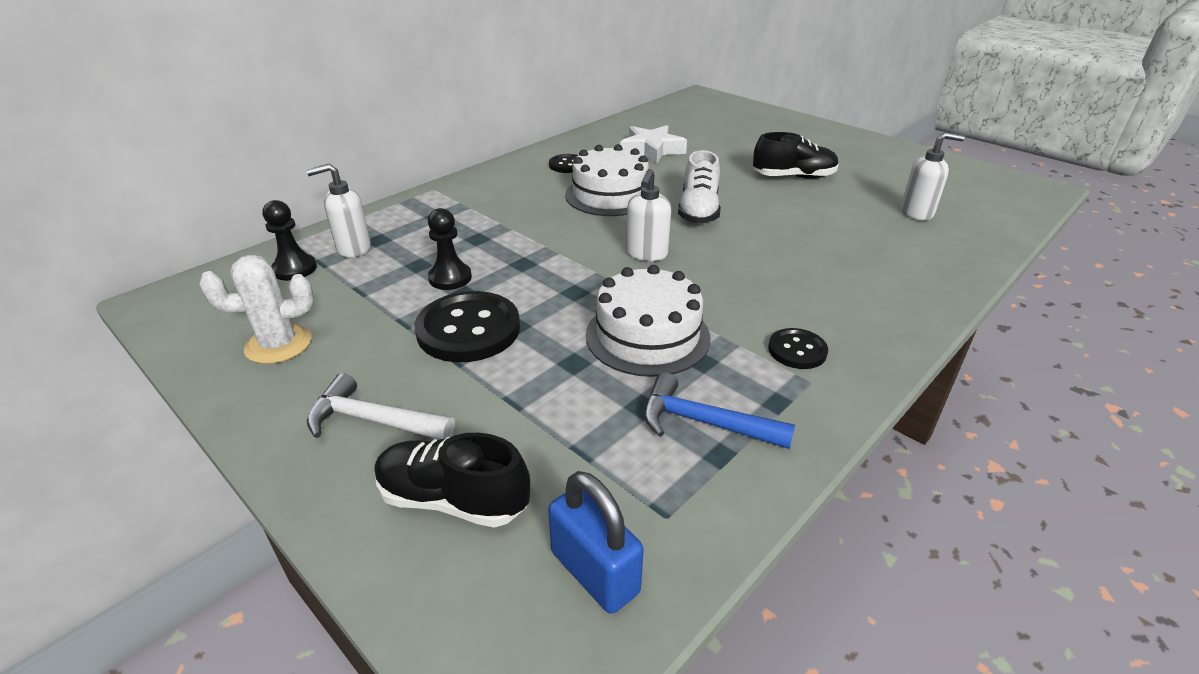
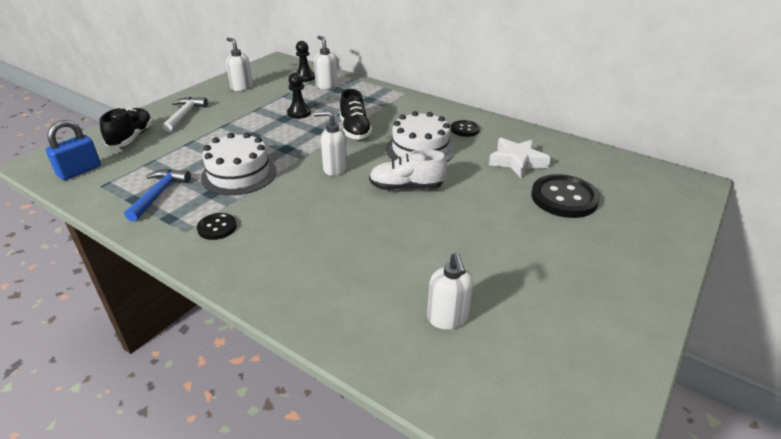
camera: 80 degrees right, 0 degrees up
(278, 344) = (241, 87): white cactus -> white soap dispenser
(468, 329) = (249, 124): black button -> black button (564, 198)
(793, 177) = (499, 238): black shoe -> black shoe (355, 130)

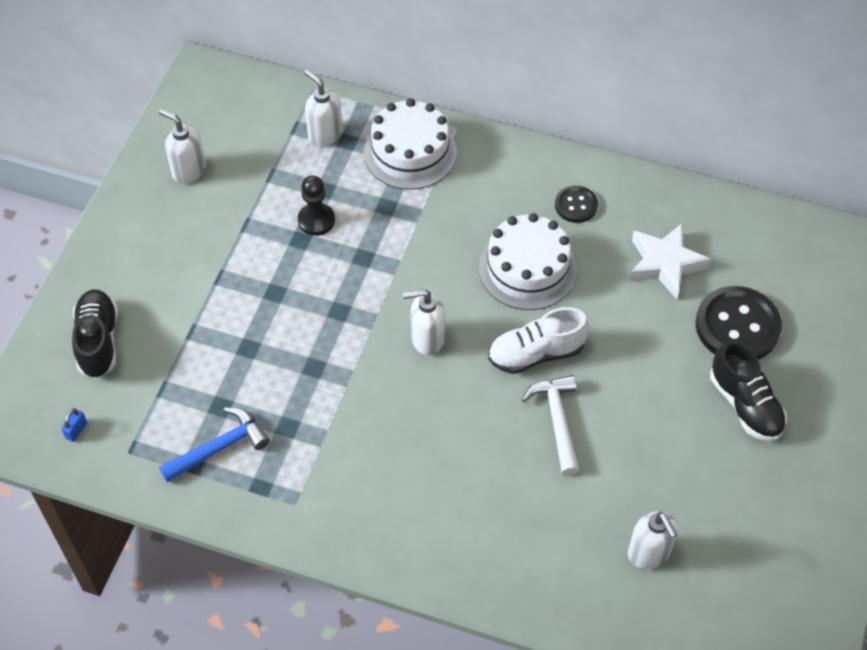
camera: 15 degrees left, 20 degrees up
(79, 171) = (76, 430): blue padlock -> blue padlock, size x0.46
(159, 194) = (219, 448): blue hammer -> blue hammer turned 60 degrees clockwise
(184, 115) = (142, 267): white hammer -> white hammer (557, 421)
(217, 227) = (331, 487): black button -> none
(239, 174) = (302, 382): white cake -> white cake (410, 152)
(305, 77) = (277, 118): black pawn -> none
(355, 130) = (419, 245): black shoe -> black shoe (745, 405)

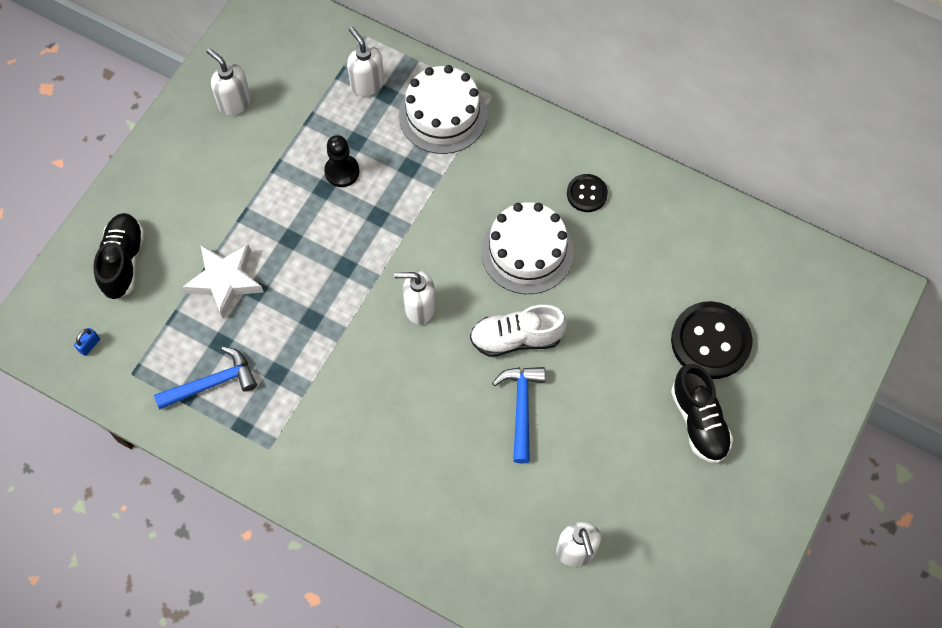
camera: 10 degrees right, 10 degrees up
(557, 421) = (521, 408): white hammer -> blue hammer
(665, 264) = (657, 267): white star -> white star (225, 281)

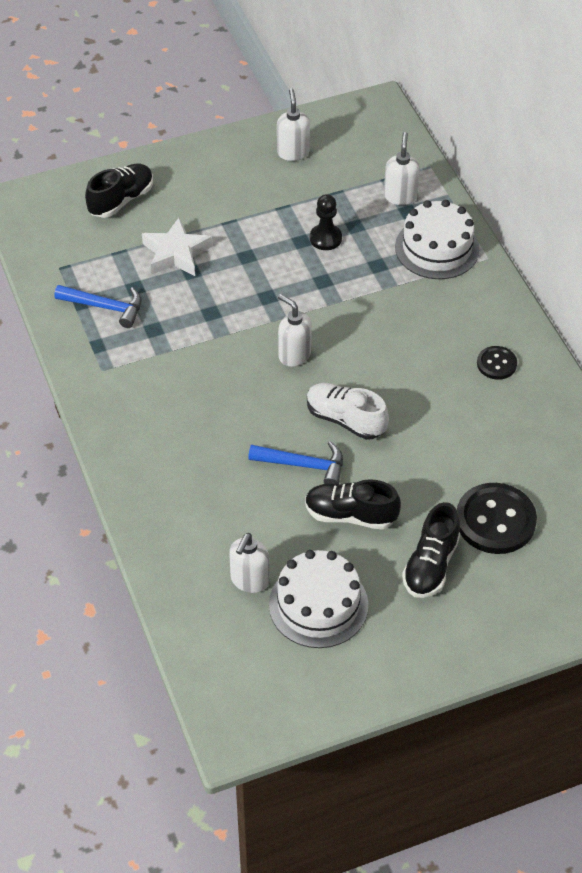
camera: 40 degrees right, 15 degrees down
(89, 345) = (50, 234): blue padlock -> none
(521, 408) = (303, 465): blue hammer -> blue hammer turned 60 degrees clockwise
(527, 251) = (411, 371): white cake -> white cake (318, 604)
(599, 425) = (350, 515): none -> black shoe

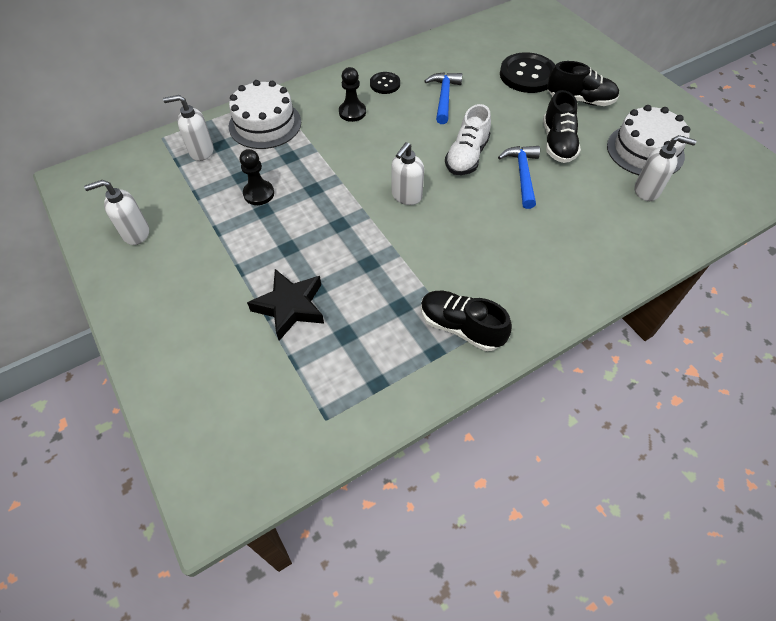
camera: 100 degrees left, 5 degrees up
(105, 307) = (379, 357): blue hammer -> blue hammer (444, 97)
(121, 200) = (208, 377): black shoe -> black shoe (461, 327)
(176, 253) = (290, 307): white star -> black star
(445, 326) = (352, 112): none -> black pawn

